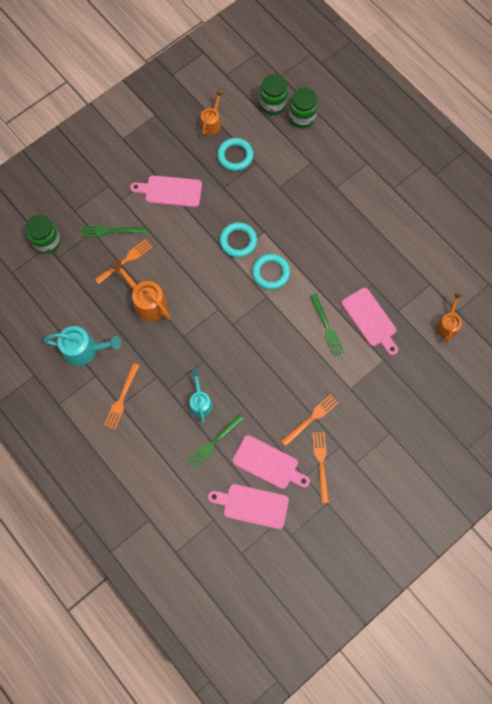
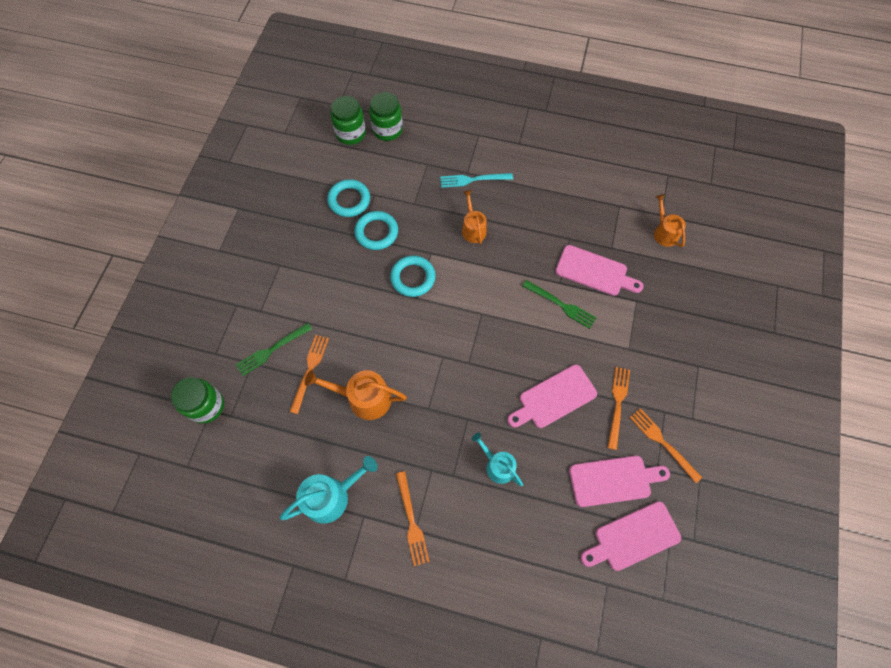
camera: 35 degrees left, 5 degrees down
(170, 191) = (307, 272): pink cutting board -> pink cutting board (554, 398)
(211, 123) = (303, 184): orange watering can -> orange watering can (473, 229)
(213, 443) = (543, 499): green fork -> none
(271, 273) = (468, 288): turquoise ring -> turquoise ring (376, 232)
(335, 195) = (472, 180): none -> turquoise fork

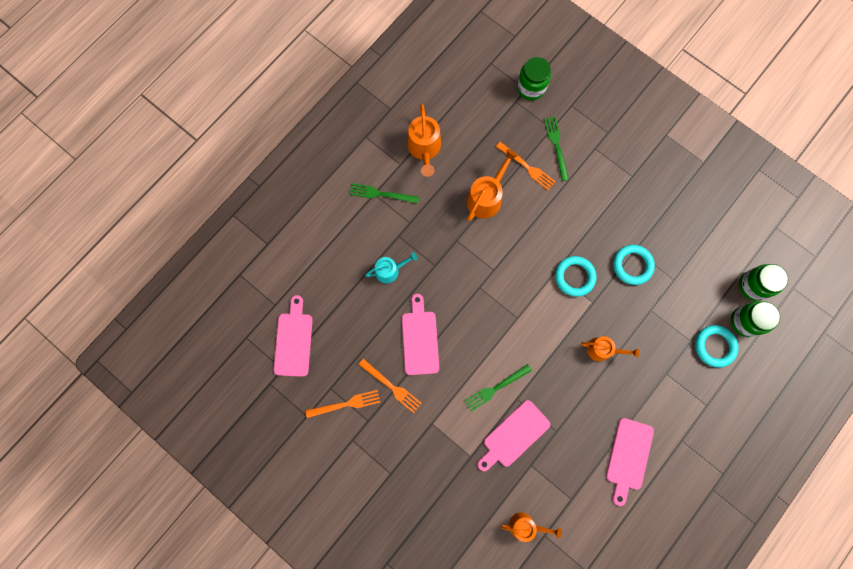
camera: 115 degrees right, 10 degrees up
(331, 496) = (424, 148): turquoise watering can -> orange watering can
(349, 200) = (675, 255): turquoise ring -> turquoise ring (714, 346)
(412, 522) = (380, 194): orange fork -> green fork
(472, 180) = (655, 374): turquoise fork -> none
(613, 480) = (338, 349): pink cutting board -> pink cutting board (628, 457)

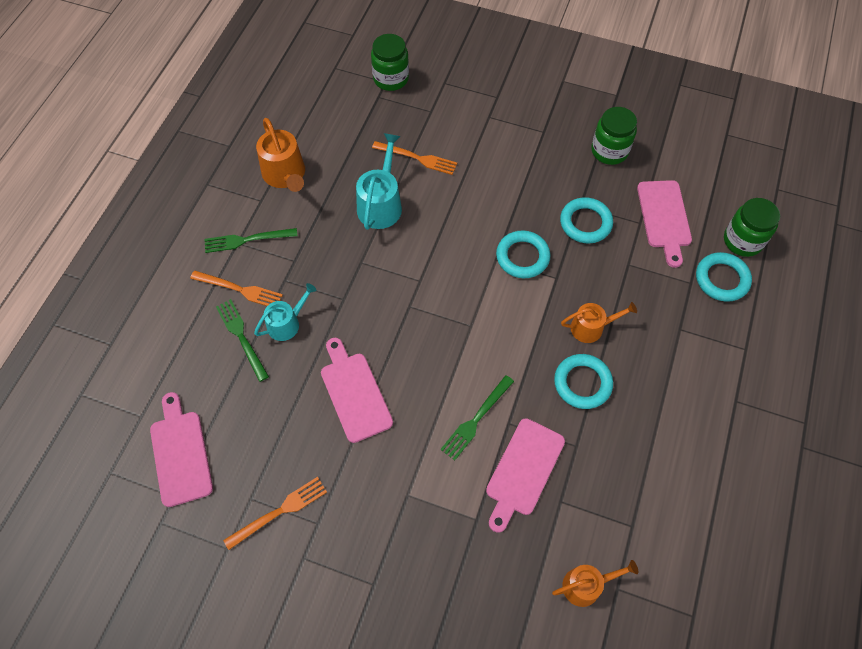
camera: 20 degrees left, 15 degrees down
(392, 387) = (337, 466): orange fork -> orange fork (240, 290)
(486, 197) = (381, 204): orange watering can -> turquoise watering can
(556, 145) = (443, 126): green fork -> green fork (241, 336)
(579, 389) = (582, 383): none -> turquoise ring
(628, 457) = (680, 444): pink cutting board -> pink cutting board (664, 218)
(753, 286) = (732, 201): green jar -> green jar (609, 151)

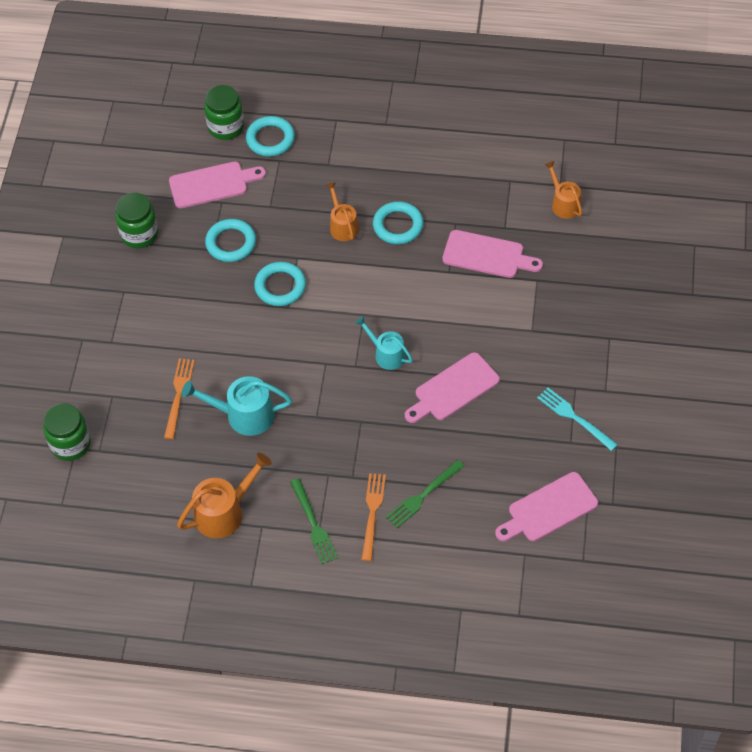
camera: 100 degrees left, 5 degrees down
(280, 511) = (574, 417): orange fork -> turquoise fork
(287, 323) = (399, 461): turquoise watering can -> turquoise watering can (386, 354)
(475, 420) = (453, 295): green fork -> none

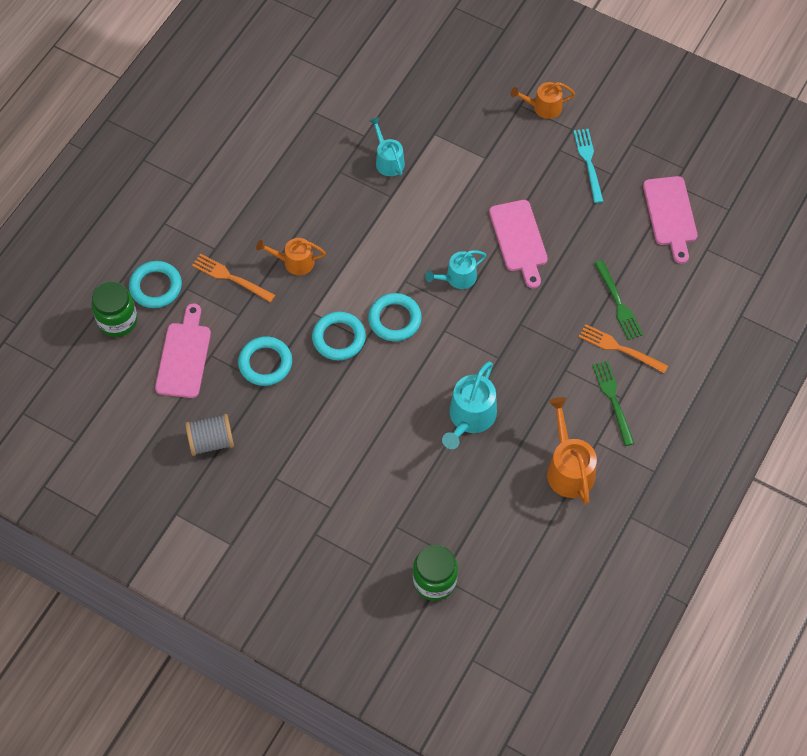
camera: 70 degrees left, 5 degrees up
(139, 234) = (211, 441): green jar -> grey spool
(179, 394) = (421, 466): orange fork -> orange fork (230, 277)
(314, 525) = (612, 399): green fork -> green fork turned 105 degrees counterclockwise
(398, 226) = (318, 217): turquoise ring -> turquoise ring (394, 319)
(487, 255) = (388, 160): pink cutting board -> turquoise watering can
(564, 203) = (361, 82): orange watering can -> orange watering can (543, 107)
(574, 417) = (588, 162): turquoise fork -> turquoise fork turned 105 degrees clockwise

